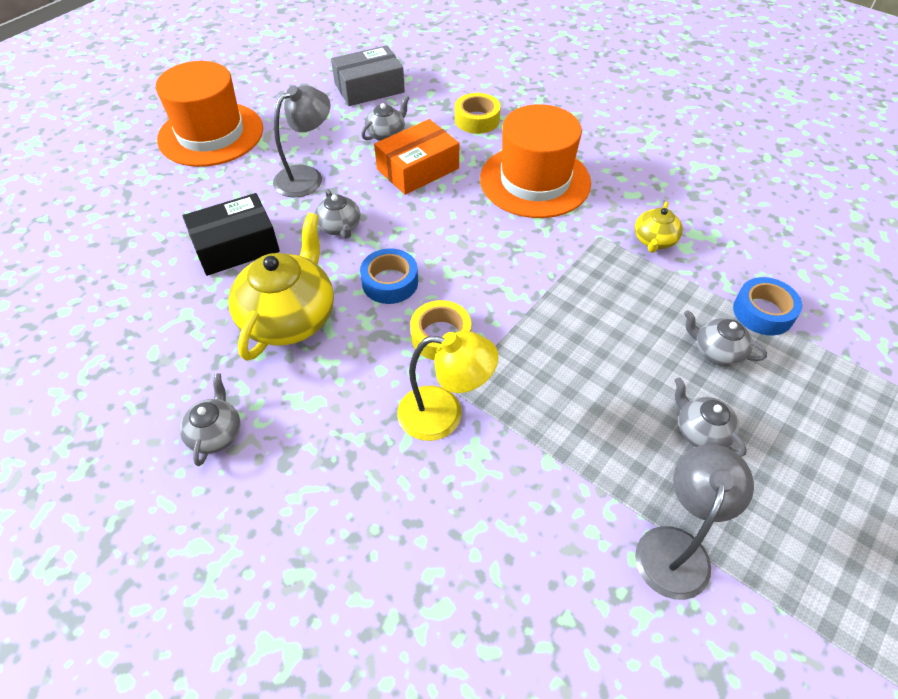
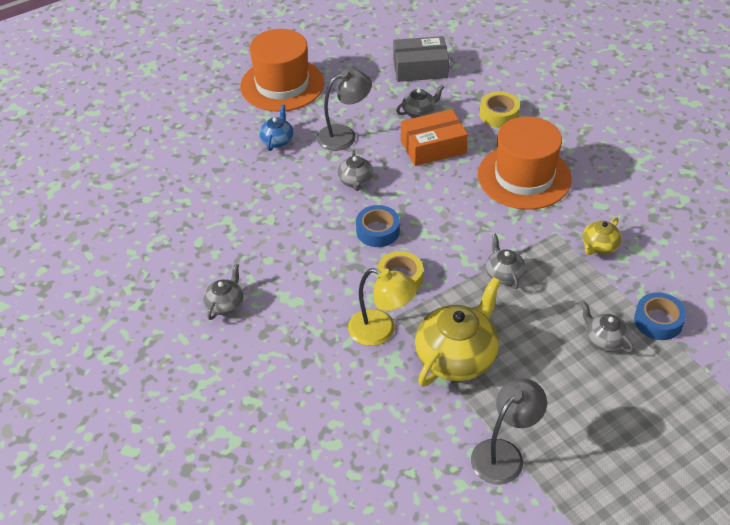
camera: 20 degrees right, 5 degrees down
(224, 199) = (277, 140): none -> blue teapot
(236, 246) = (275, 178): black box -> none
(289, 317) = (297, 239): yellow teapot -> yellow teapot (456, 356)
(701, 431) = (561, 389): grey teapot -> grey teapot (503, 274)

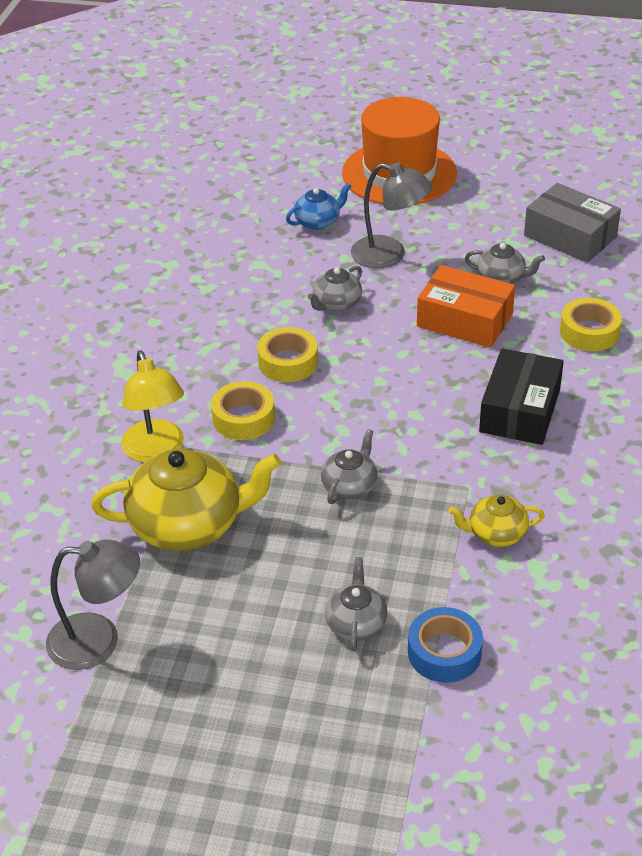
camera: 45 degrees right, 5 degrees down
(225, 304) = (65, 334): grey teapot -> none
(378, 231) = (288, 362): blue tape -> yellow tape
(524, 177) = (520, 410): orange hat -> black box

